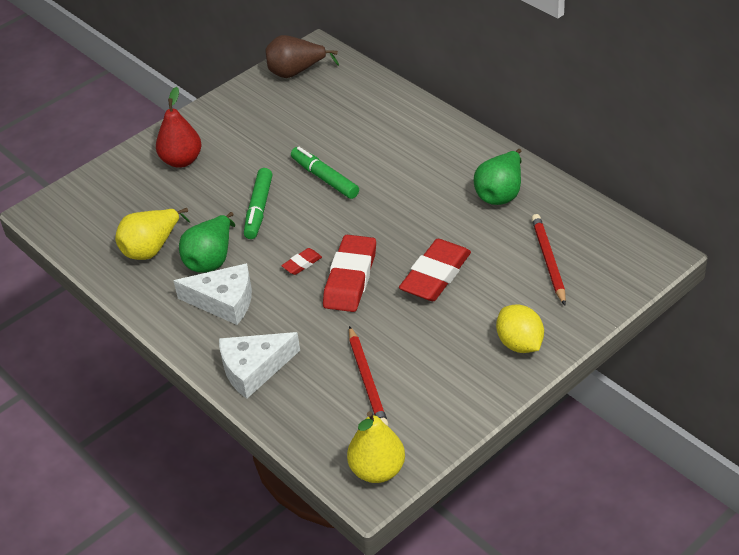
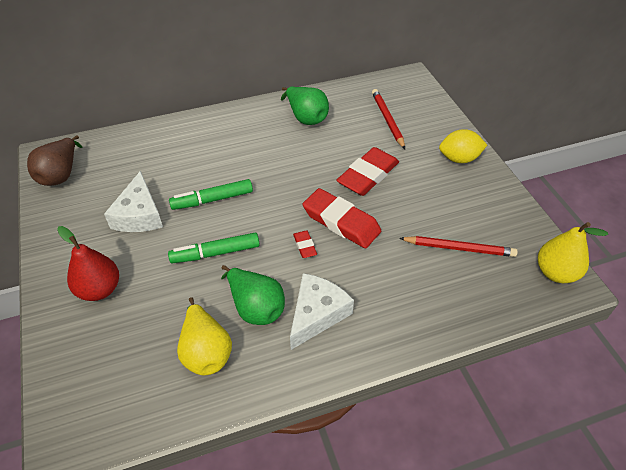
camera: 70 degrees left, 5 degrees up
(254, 369) = (413, 318): white cheese -> white cheese (139, 215)
(259, 209) = (215, 253): green marker -> green marker turned 135 degrees clockwise
(435, 275) = (368, 175): red eraser -> red eraser turned 75 degrees clockwise
(548, 260) = (387, 120): red pencil -> red pencil turned 60 degrees clockwise

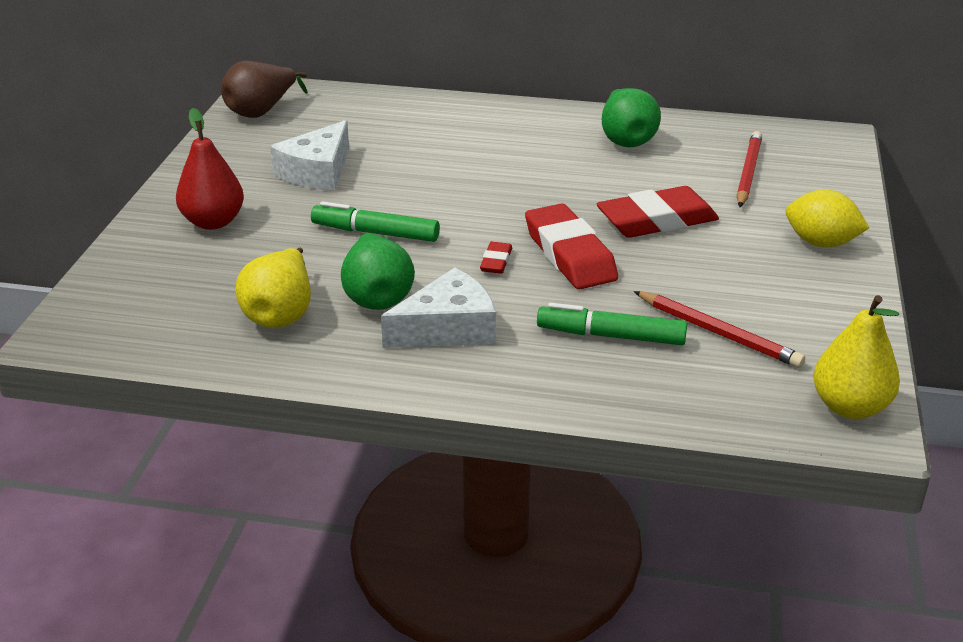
camera: 30 degrees right, 15 degrees down
(212, 200) = (419, 184): green marker -> green marker (611, 336)

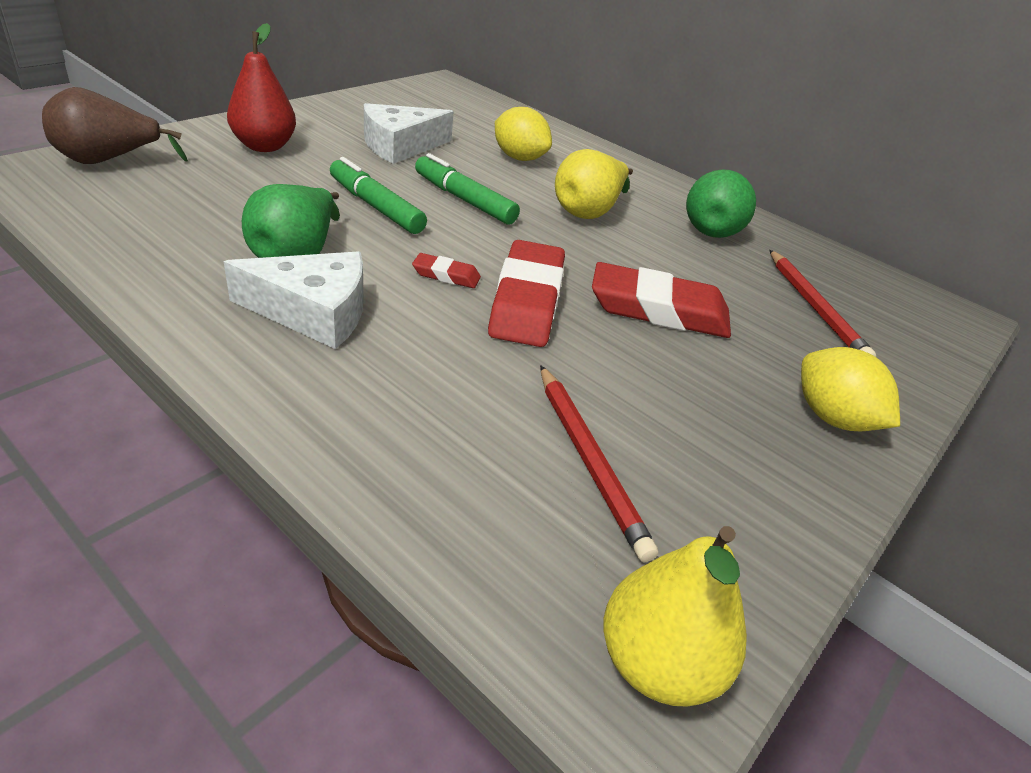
camera: 25 degrees right, 5 degrees up
(261, 111) = (422, 95): brown pear -> brown pear (108, 161)
(281, 313) = (197, 232): yellow pear -> yellow pear (588, 211)
(421, 140) = (519, 158): none -> yellow lemon
(496, 262) = (446, 275): red eraser -> red eraser turned 60 degrees clockwise
(611, 336) = (462, 401): green marker -> green marker (464, 200)
(748, 172) = (815, 308): red pencil -> red pencil turned 120 degrees clockwise

